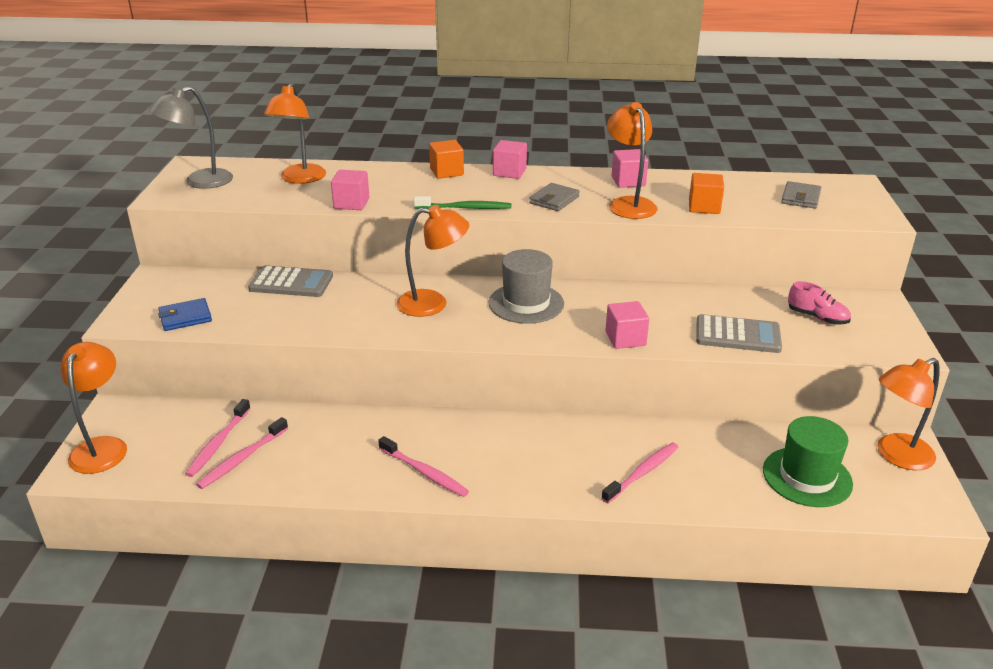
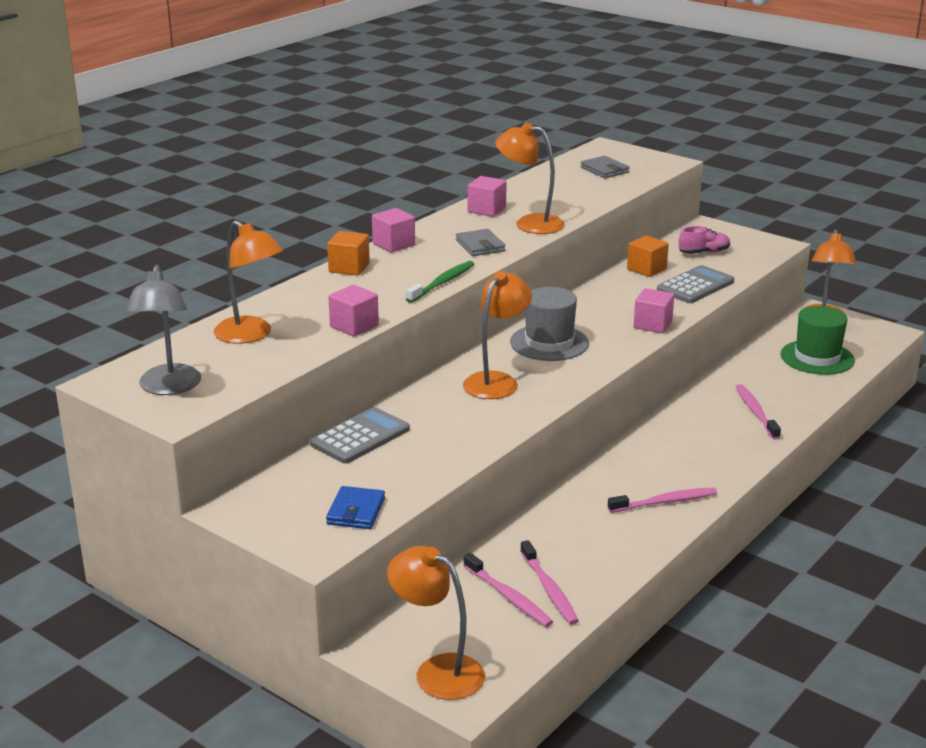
camera: 55 degrees left, 5 degrees down
(704, 207) = (574, 202): orange cube -> orange cube (646, 269)

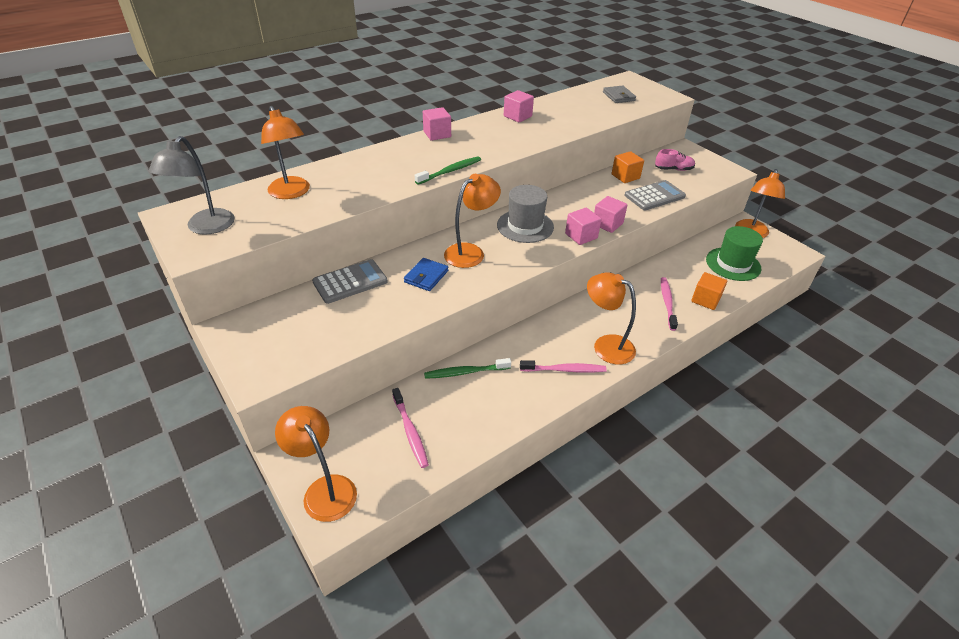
camera: 15 degrees right, 15 degrees up
(349, 268) = (395, 148): orange cube -> orange cube (705, 300)
(354, 326) = (365, 198): pink cube -> pink cube (581, 236)
(356, 511) = (307, 349): blue wallet -> blue wallet (426, 276)
(480, 246) = (495, 144): grey wallet -> none
(529, 223) = (541, 132): orange lamp -> orange lamp (606, 345)
(542, 527) = (466, 372): none -> green toothbrush
(549, 589) = (442, 431): pink toothbrush -> none

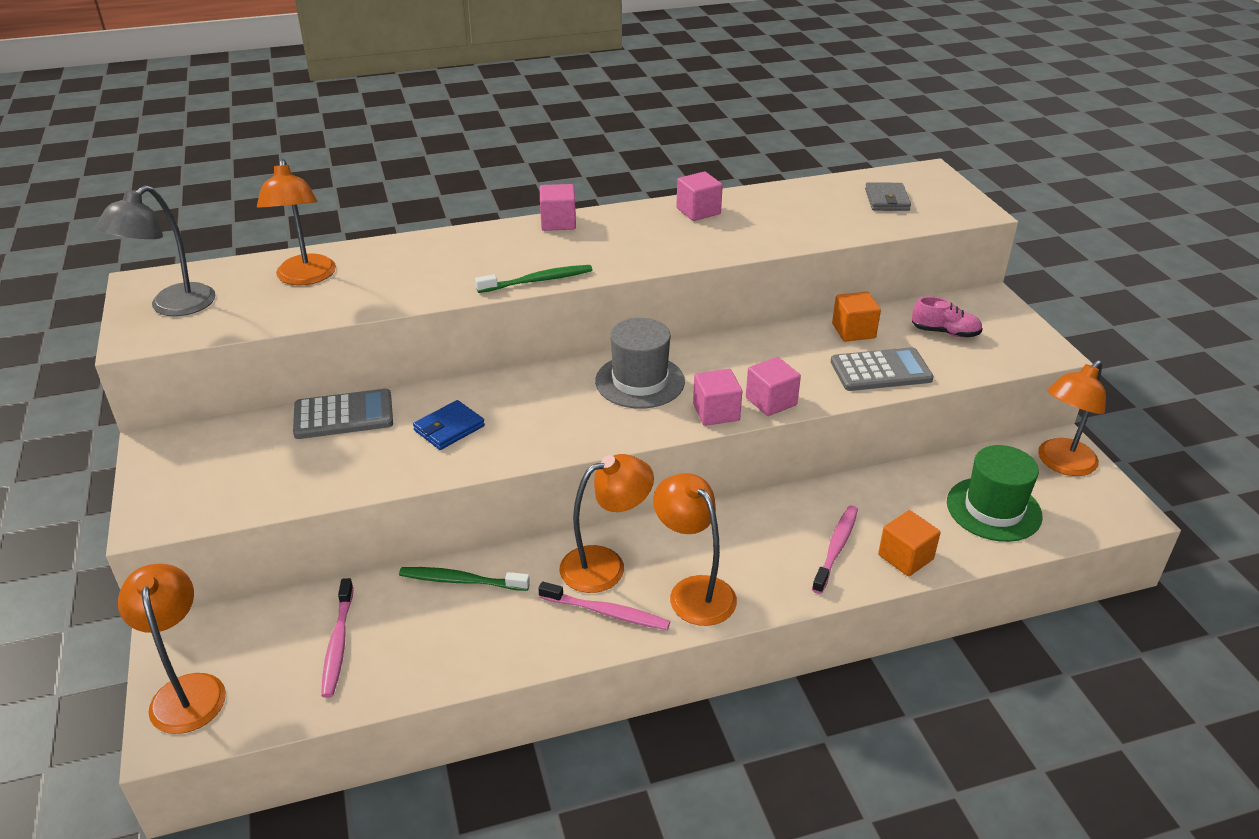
camera: 20 degrees right, 5 degrees down
(470, 252) = (534, 405): orange lamp -> orange lamp (605, 565)

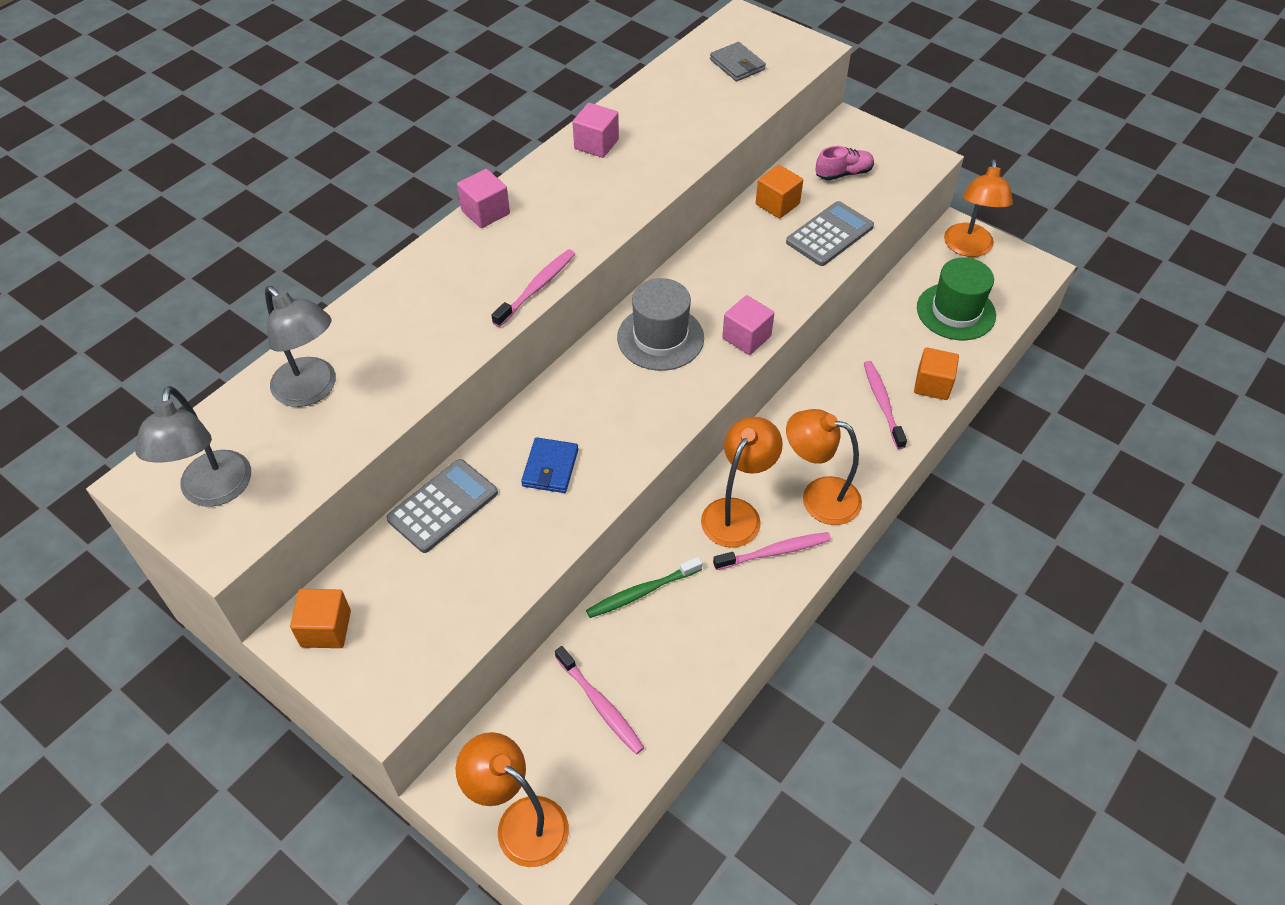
camera: 35 degrees left, 15 degrees up
(176, 451) = (326, 629): none -> orange cube
(306, 278) = (312, 390): orange lamp -> grey lamp
(537, 281) = (536, 288): green toothbrush -> pink toothbrush
(771, 401) = (777, 305): pink cube -> none

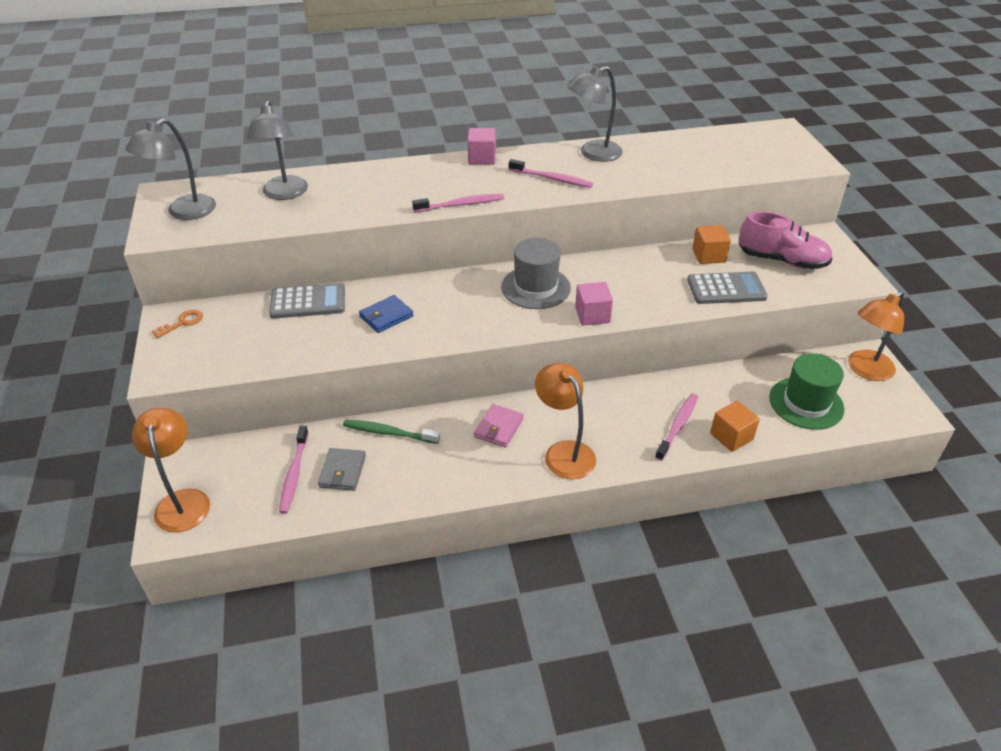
camera: 40 degrees right, 10 degrees down
(326, 629) = (182, 323): orange cube -> orange key
(596, 144) = (593, 154): pink cube -> grey lamp
(737, 65) = (745, 151): grey wallet -> grey wallet (342, 471)
(737, 513) = (498, 428): orange lamp -> pink wallet
(774, 552) = (495, 464): pink toothbrush -> pink toothbrush (552, 179)
(843, 173) = (782, 260): pink shoe -> pink shoe, size x1.66

